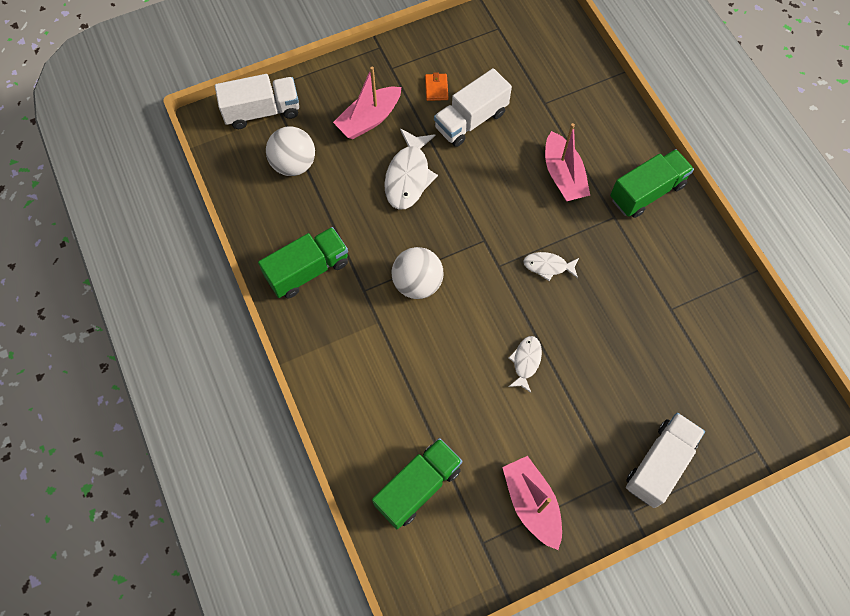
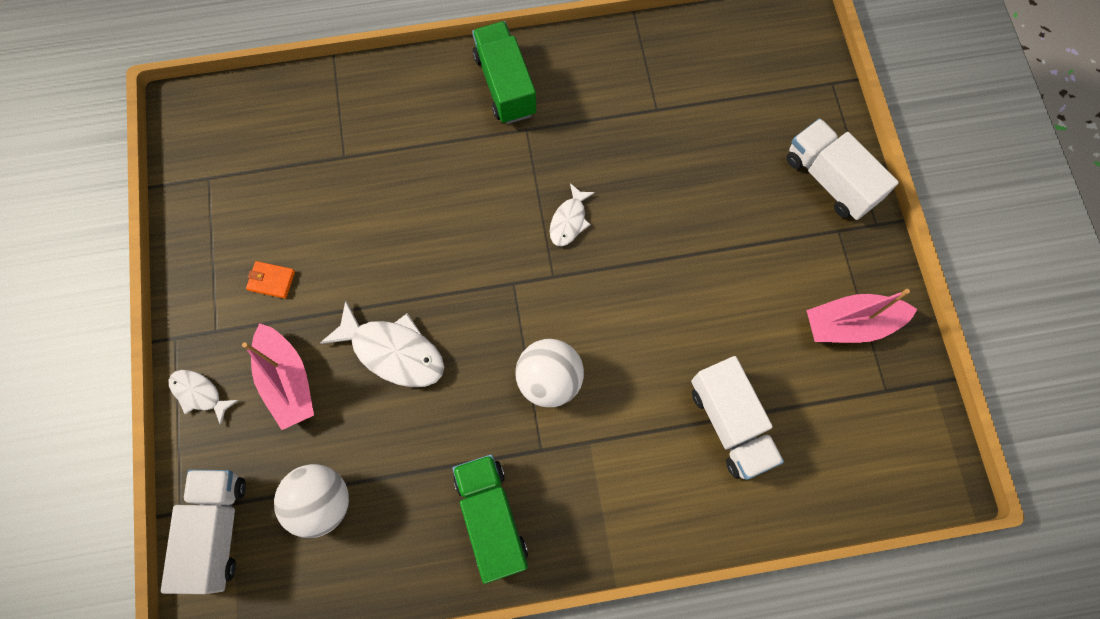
camera: 75 degrees left, 5 degrees up
(418, 487) = (810, 446): green truck -> none
(471, 120) = (336, 251): white truck -> white truck (730, 424)
(525, 361) = (683, 281): white fish -> white fish (199, 394)
(563, 175) = (454, 167): pink boat -> none

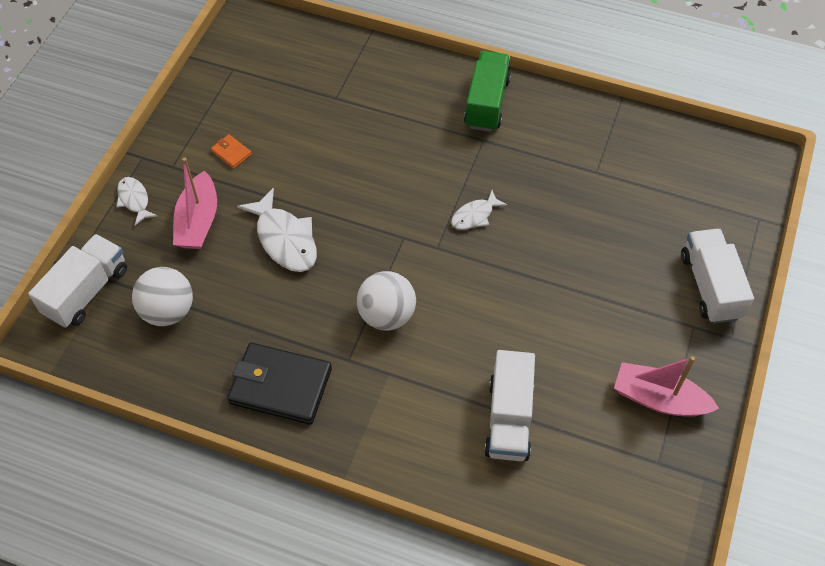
camera: 30 degrees right, 15 degrees down
(492, 518) = (280, 386): green truck -> black wallet

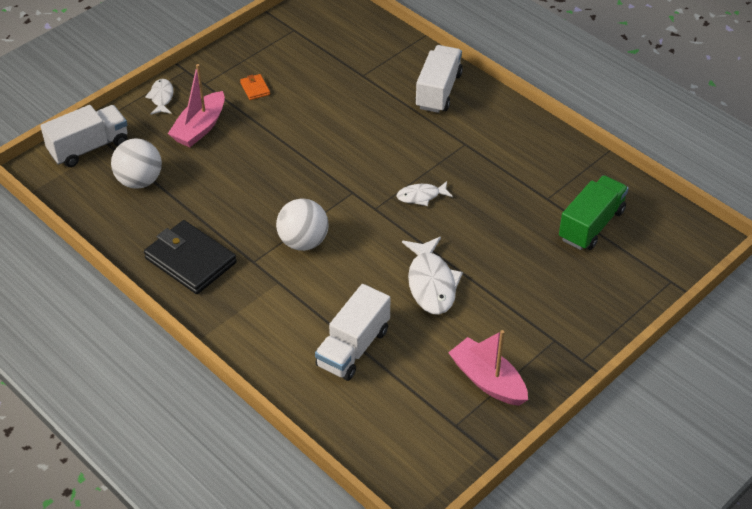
camera: 25 degrees right, 10 degrees down
(285, 239) = (258, 162): white fish -> white fish (431, 283)
(487, 103) = (486, 118): green truck -> green truck (591, 225)
(710, 286) = (590, 316): white truck -> white truck (438, 91)

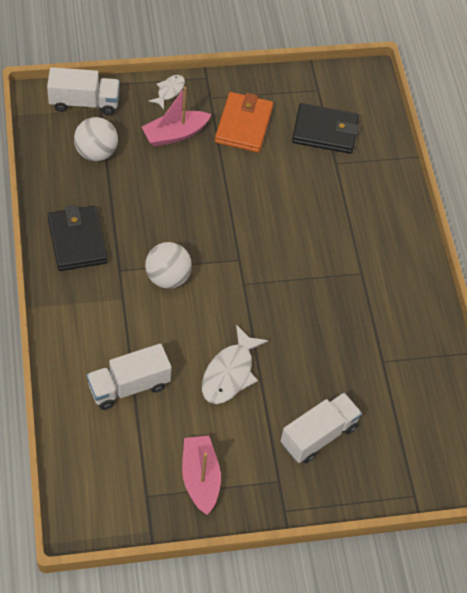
camera: 30 degrees right, 10 degrees up
(255, 88) = (243, 125): orange wallet -> orange wallet, size x2.27
(330, 57) = (325, 131): none -> black wallet
(421, 196) = (287, 296): white fish -> none
(438, 91) = (382, 213): white truck -> white truck (318, 435)
(591, 225) = (396, 407): green truck -> none

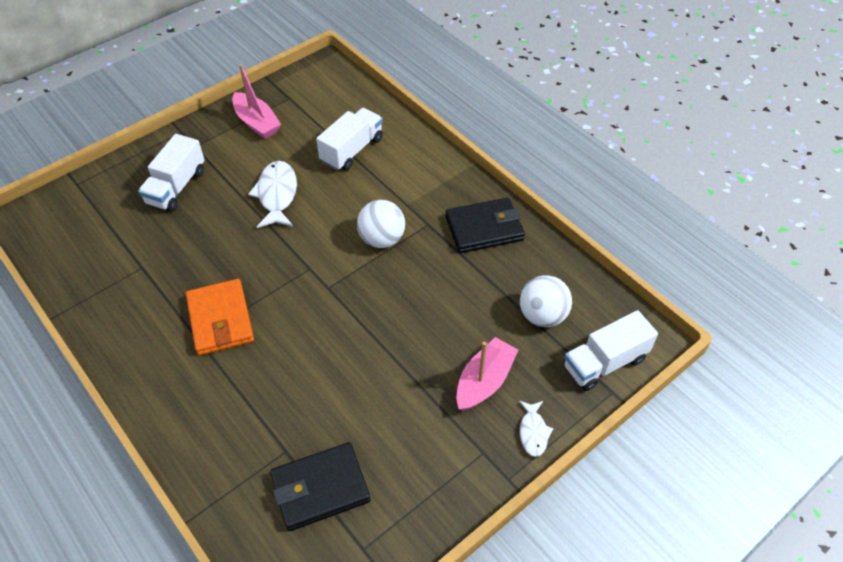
camera: 155 degrees right, 5 degrees down
(77, 241) = (484, 228): black wallet -> black wallet turned 60 degrees counterclockwise
(243, 125) = (420, 438): orange wallet -> orange wallet (220, 319)

